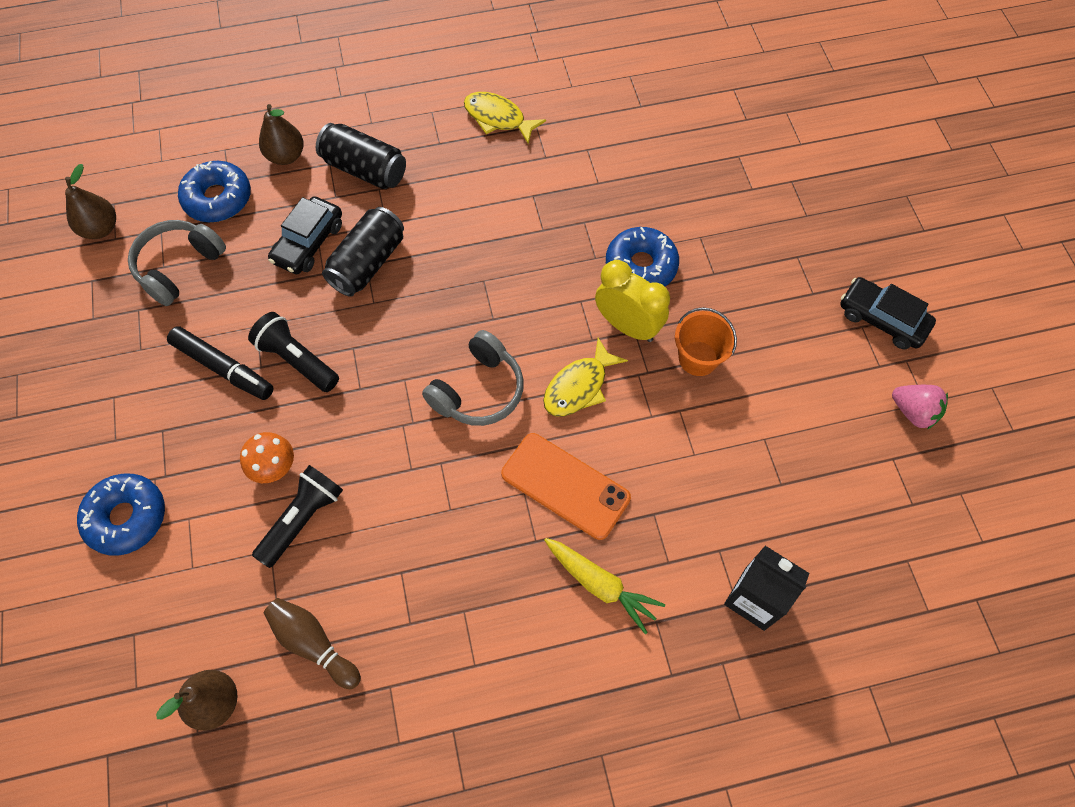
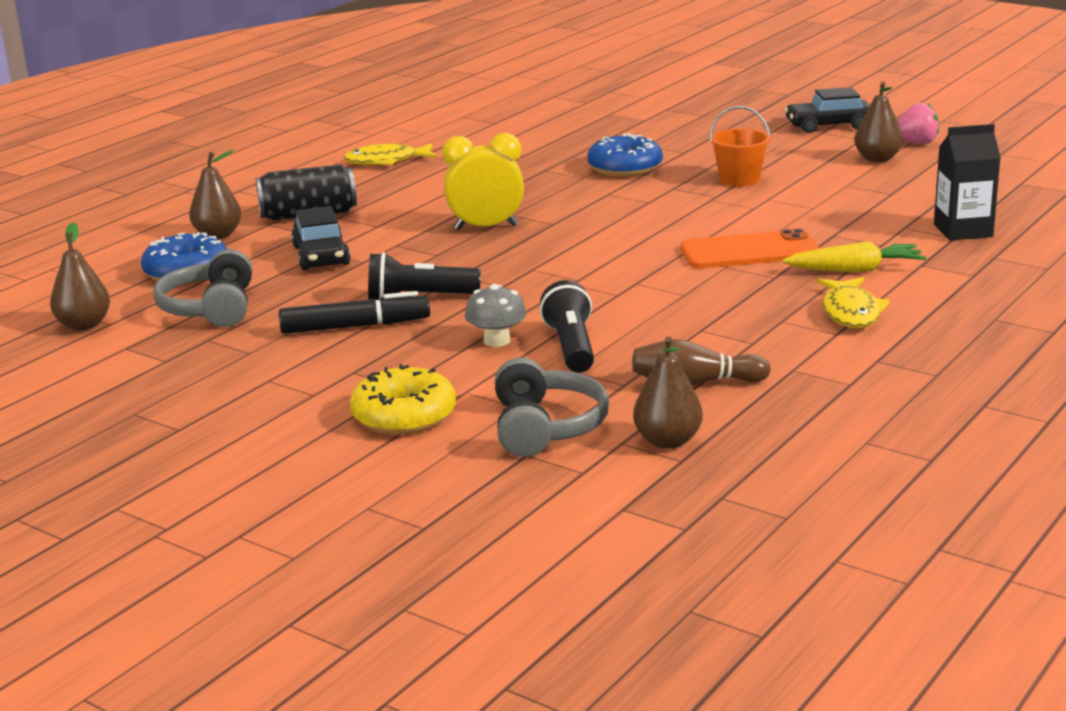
camera: 40 degrees left, 40 degrees down
(127, 517) = (404, 416): blue donut -> yellow donut
(274, 467) = (497, 341): orange mushroom -> grey mushroom
(368, 263) = (396, 243): black can -> none
(478, 390) = (603, 249): grey headphones -> grey headphones (546, 427)
(579, 386) = (677, 219): yellow fish -> yellow fish (851, 312)
(627, 326) = (664, 188): yellow clock -> yellow clock (486, 227)
(845, 414) = (877, 159): none -> brown pear

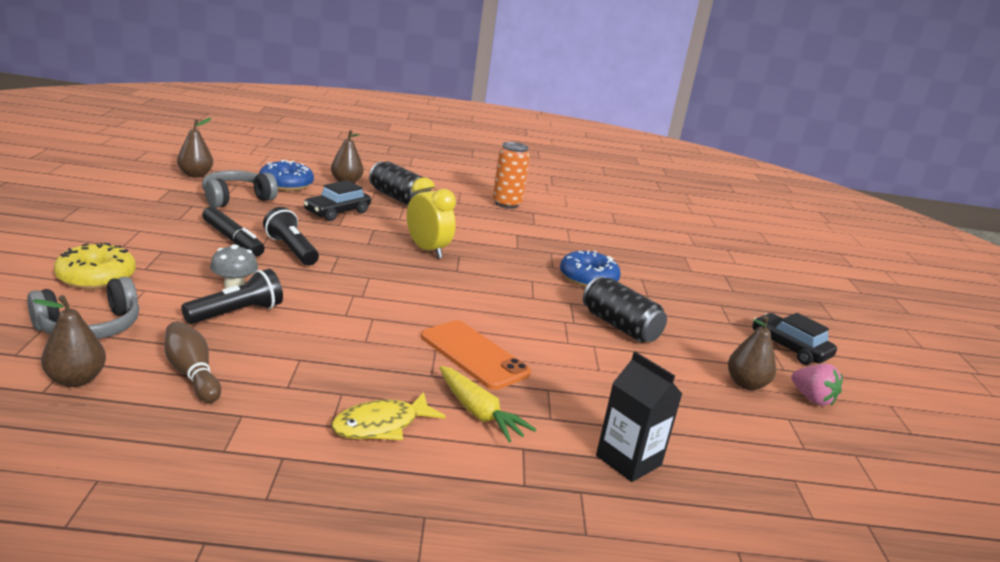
camera: 50 degrees right, 0 degrees up
(386, 161) = (506, 204): yellow fish -> orange can
(739, 179) = (620, 326): orange bucket -> black can

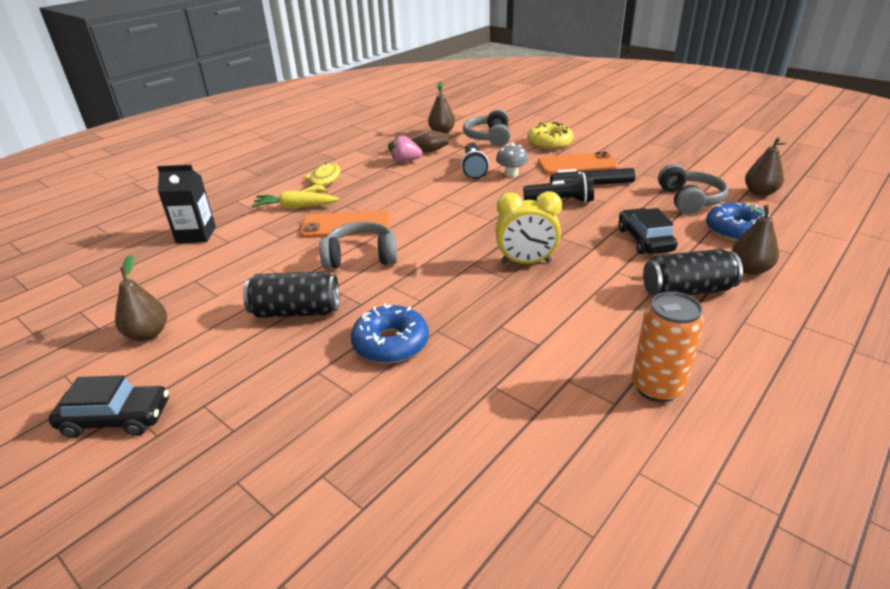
camera: 135 degrees right, 10 degrees up
(173, 252) = (577, 164): none -> orange phone
(515, 324) = (361, 257): none -> grey headphones
(812, 399) = (78, 363): pink strawberry -> pink strawberry (405, 161)

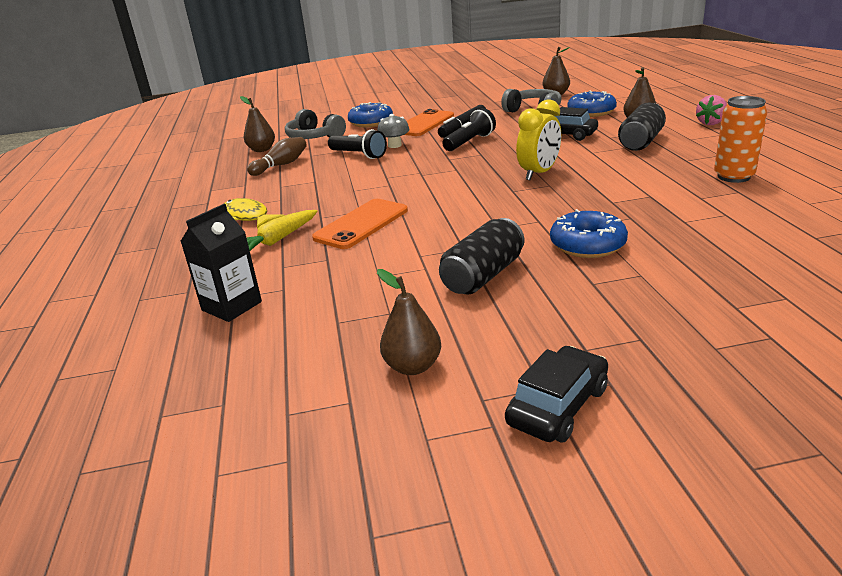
camera: 50 degrees left, 5 degrees down
(361, 257) = (431, 229): grey headphones -> none
(405, 161) = (287, 175): pink strawberry -> pink strawberry (710, 123)
(549, 143) = (371, 122): yellow donut -> blue donut

